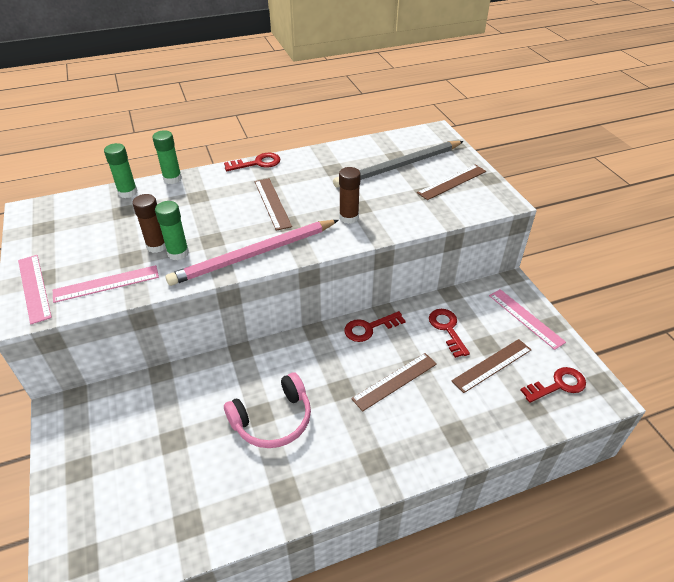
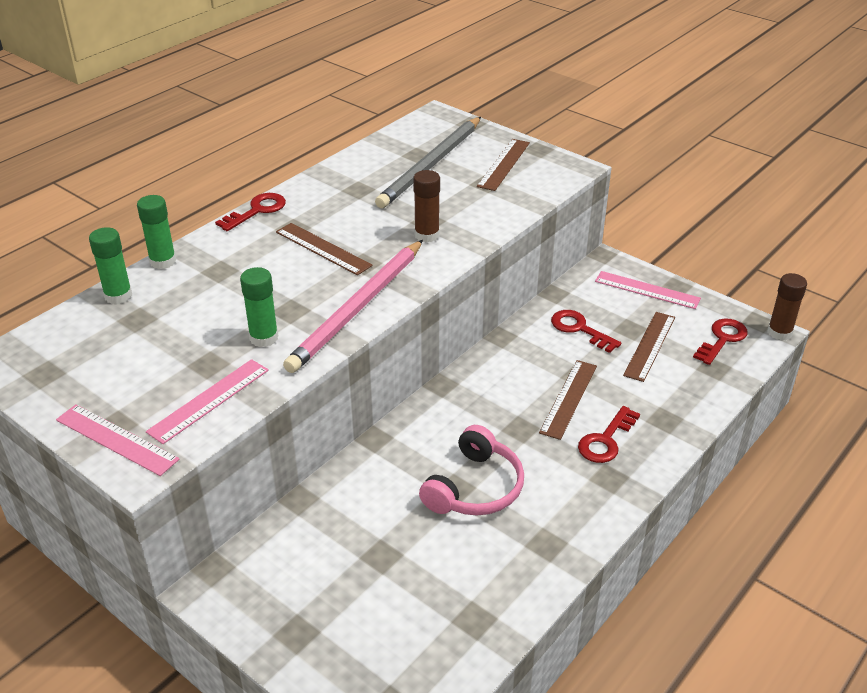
camera: 30 degrees left, 5 degrees down
(157, 246) = (228, 340): brown glue stick -> brown glue stick (779, 332)
(369, 328) = (498, 359): red key -> red key (606, 440)

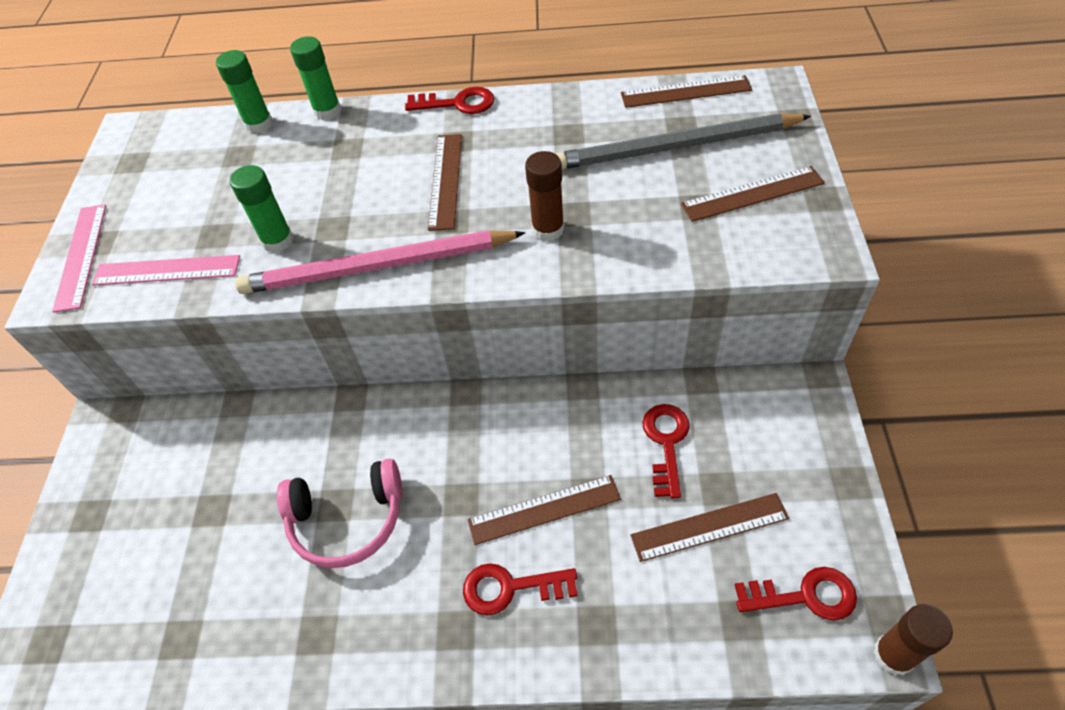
camera: 55 degrees right, 15 degrees up
(392, 139) = (685, 92): none -> brown ruler
(647, 290) = (807, 458): pink ruler -> none

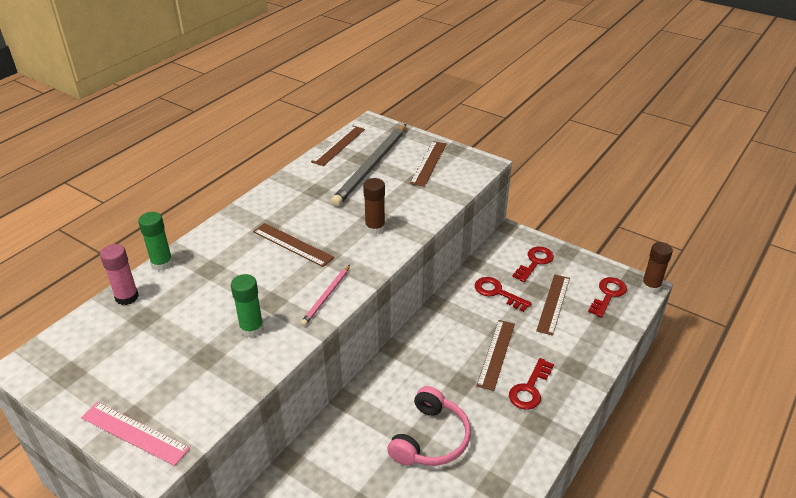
camera: 60 degrees left, 15 degrees down
(167, 270) = (211, 390): pink ruler -> none
(259, 124) = (127, 297): green glue stick -> pink glue stick
(377, 267) = (326, 296): pink pencil -> pink pencil, size x0.48
(457, 103) = (236, 213): red key -> red key (535, 262)

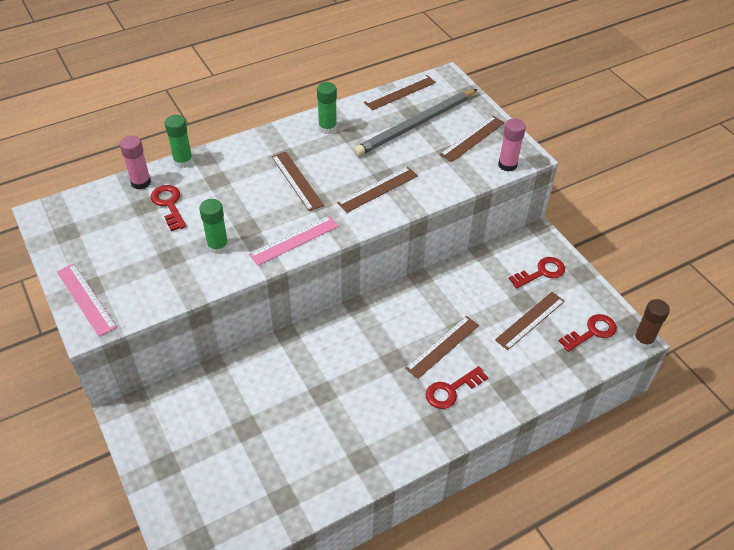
camera: 25 degrees right, 10 degrees up
(291, 192) = (327, 128): none -> green glue stick
(326, 296) = (294, 240): pink pencil -> pink ruler
(375, 228) = (378, 189): brown glue stick -> brown ruler
(431, 439) = (336, 397): pink headphones -> none
(473, 174) = (507, 165): none -> pink glue stick
(497, 293) = (483, 289): red key -> red key (169, 205)

